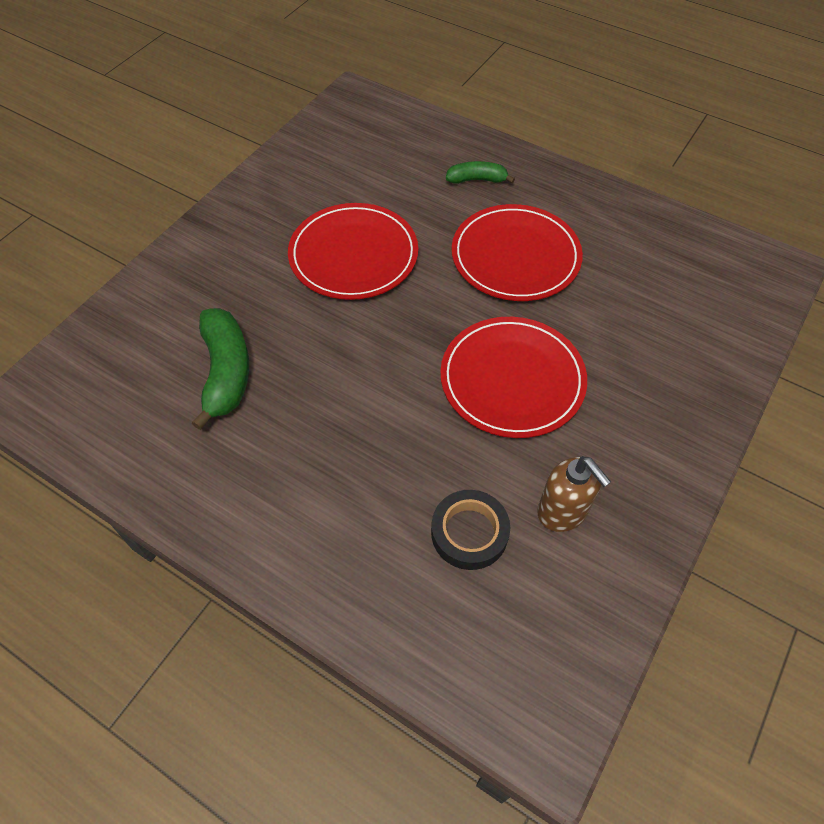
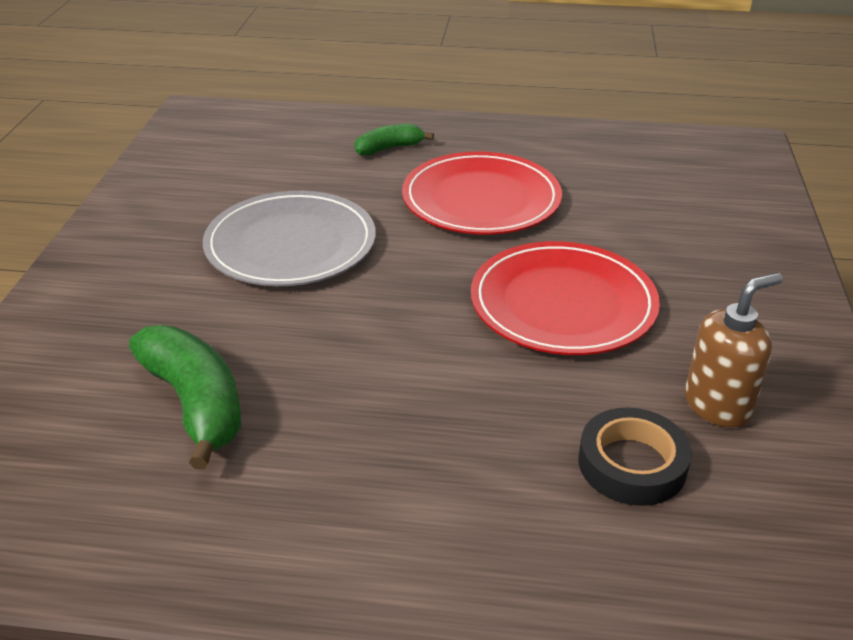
camera: 25 degrees left, 20 degrees down
(353, 255) = (291, 244): red plate -> grey plate
(562, 511) = (718, 405): brown soap dispenser -> brown soap dispenser turned 60 degrees counterclockwise

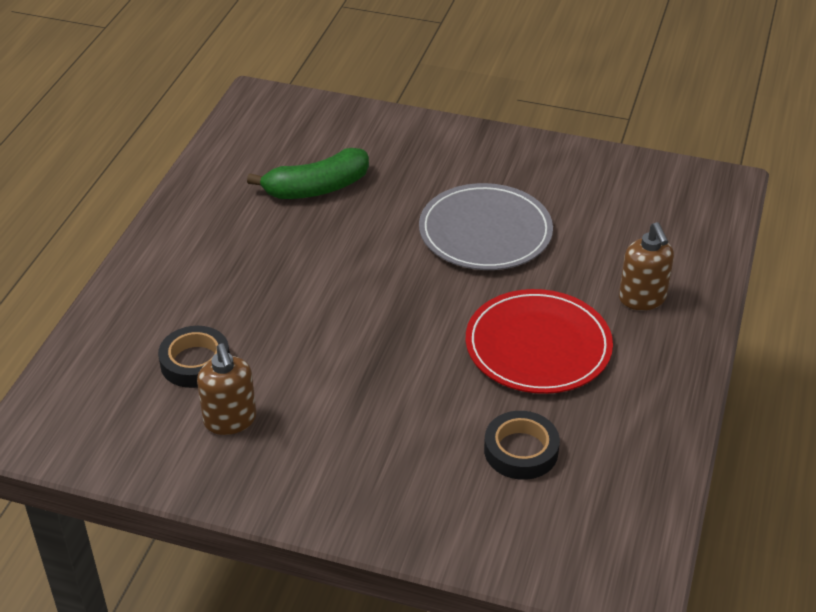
camera: 100 degrees right, 5 degrees up
(389, 148) = (642, 299): green banana -> brown soap dispenser
(563, 303) = (370, 366): red plate -> none
(633, 200) = (521, 450): none -> black tape

